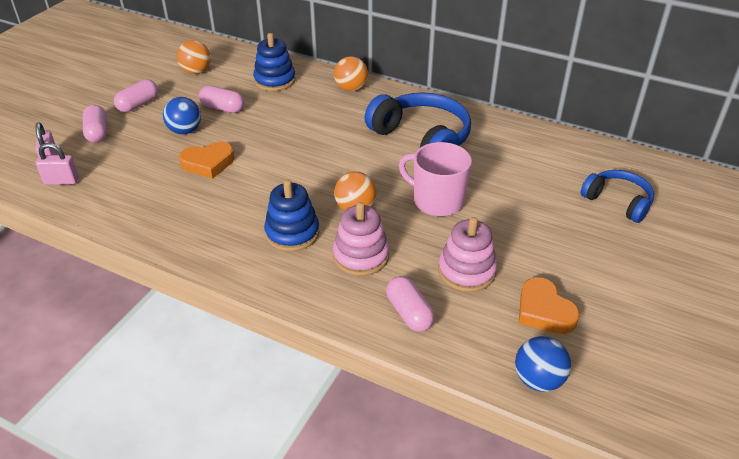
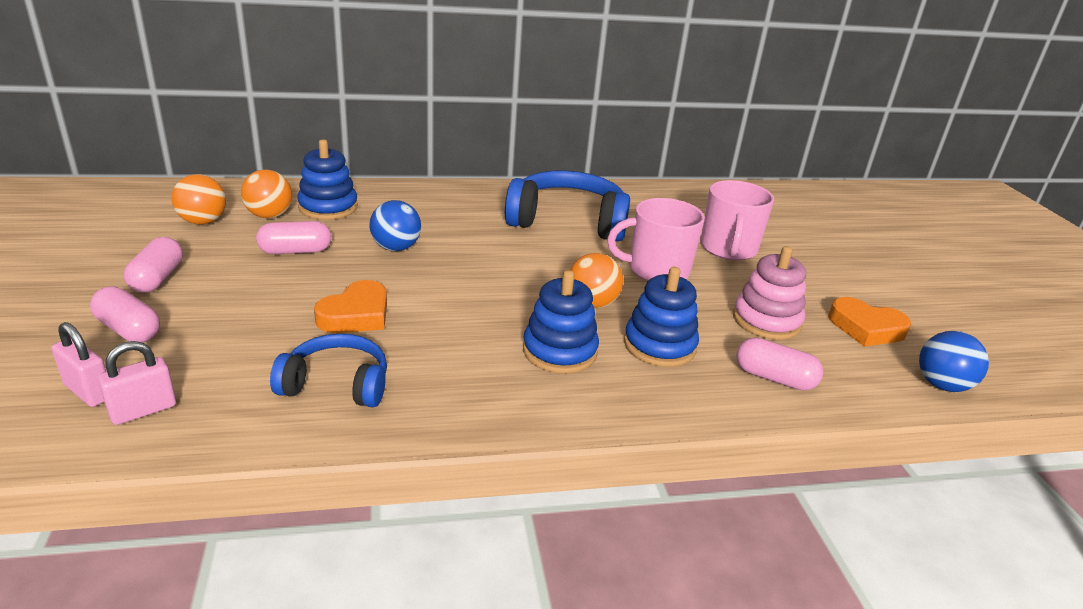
camera: 40 degrees left, 10 degrees down
(185, 131) = (273, 289): blue ball -> blue ball (396, 248)
(351, 88) = (432, 195): orange ball -> orange ball (269, 215)
(361, 256) = (659, 345): pink stacking toy -> blue stacking toy
(523, 203) = (728, 249): none -> pink mug
(617, 202) = (791, 225): blue headphones -> blue headphones (336, 384)

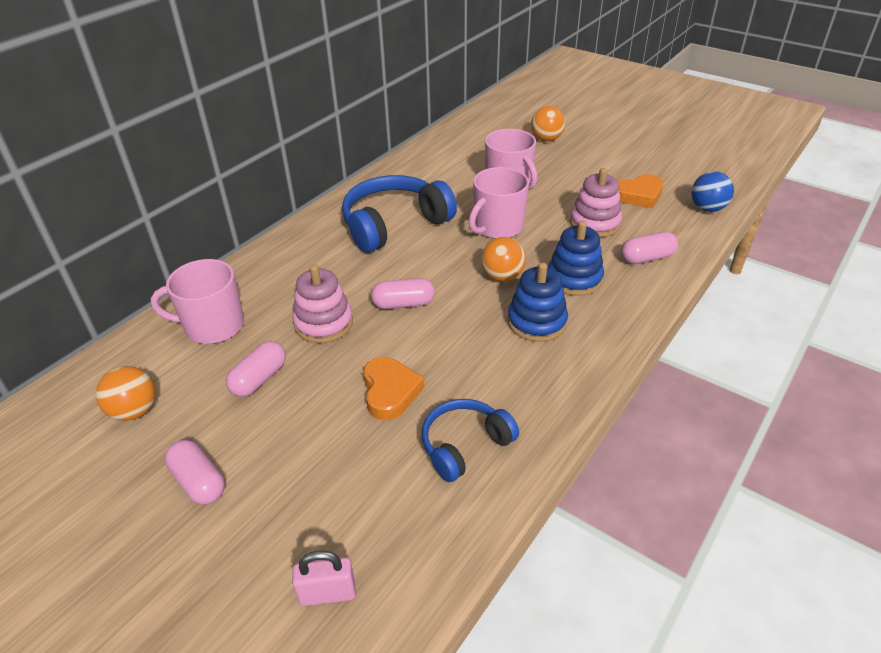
camera: 40 degrees left, 10 degrees up
(129, 330) = (261, 533): pink capsule -> pink capsule (403, 304)
(143, 410) = (388, 568): pink padlock -> none
(269, 215) = (180, 366): orange ball -> orange ball (546, 139)
(328, 207) = (213, 326): blue stacking toy -> pink mug
(396, 248) = (323, 323): blue ball -> pink stacking toy

